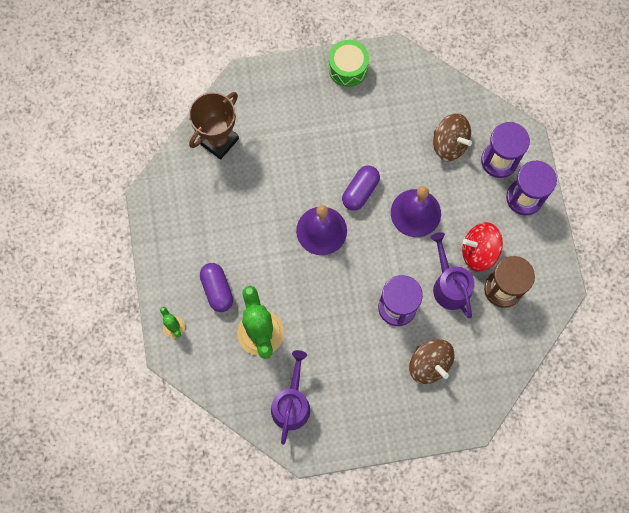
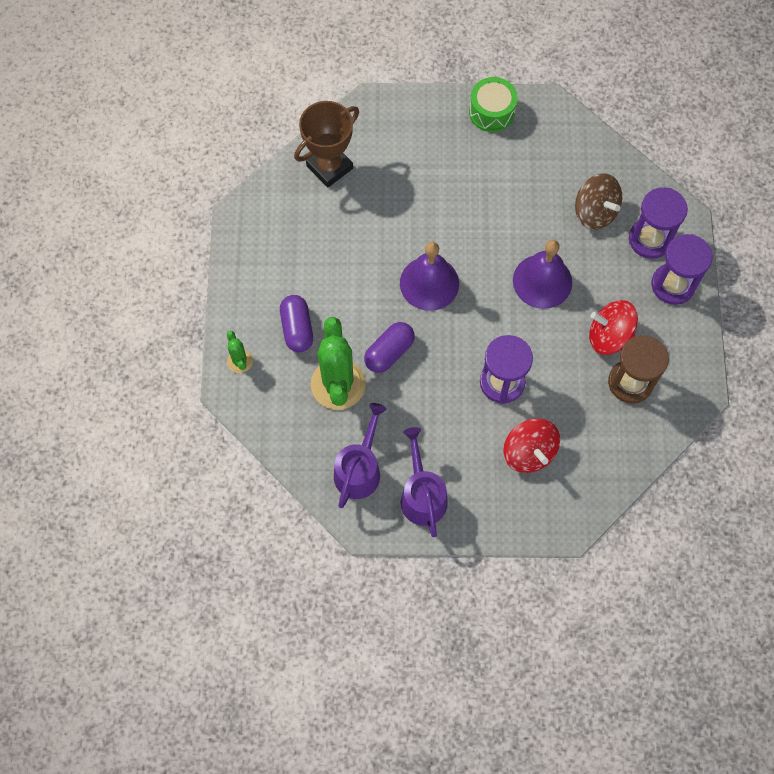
camera: 10 degrees right, 5 degrees down
(360, 191) = (482, 247): purple capsule -> purple capsule (389, 352)
(429, 364) = (529, 452): brown spinning top -> red spinning top
(449, 285) = (568, 368): purple watering can -> purple watering can (422, 495)

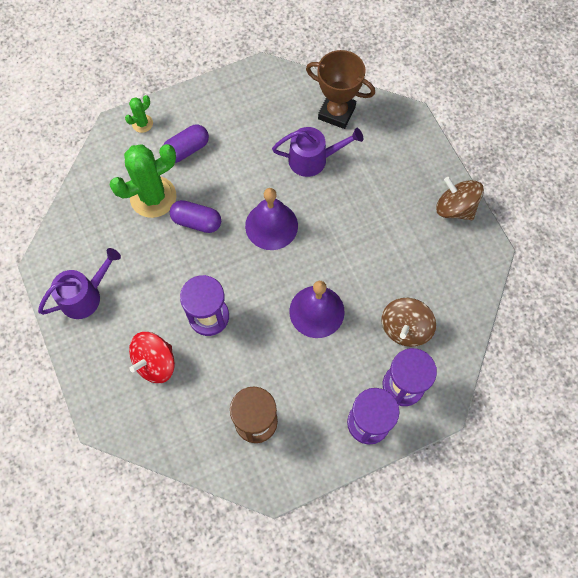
camera: 65 degrees right, 0 degrees up
(359, 469) = (88, 241): purple watering can -> purple watering can (313, 159)
(491, 112) = (455, 208): green drum -> brown spinning top
(609, 336) = (291, 386): red spinning top -> none

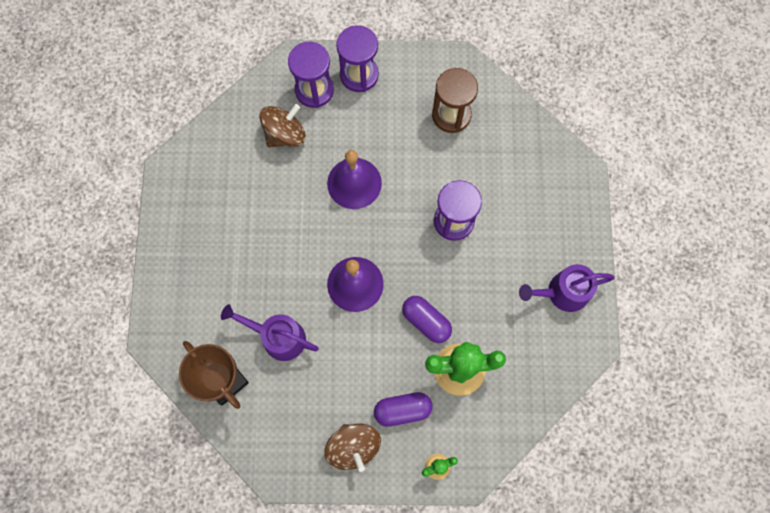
camera: 155 degrees left, 5 degrees up
(155, 362) = (518, 201): red spinning top -> none
(455, 208) = (172, 222): brown spinning top -> brown spinning top (353, 447)

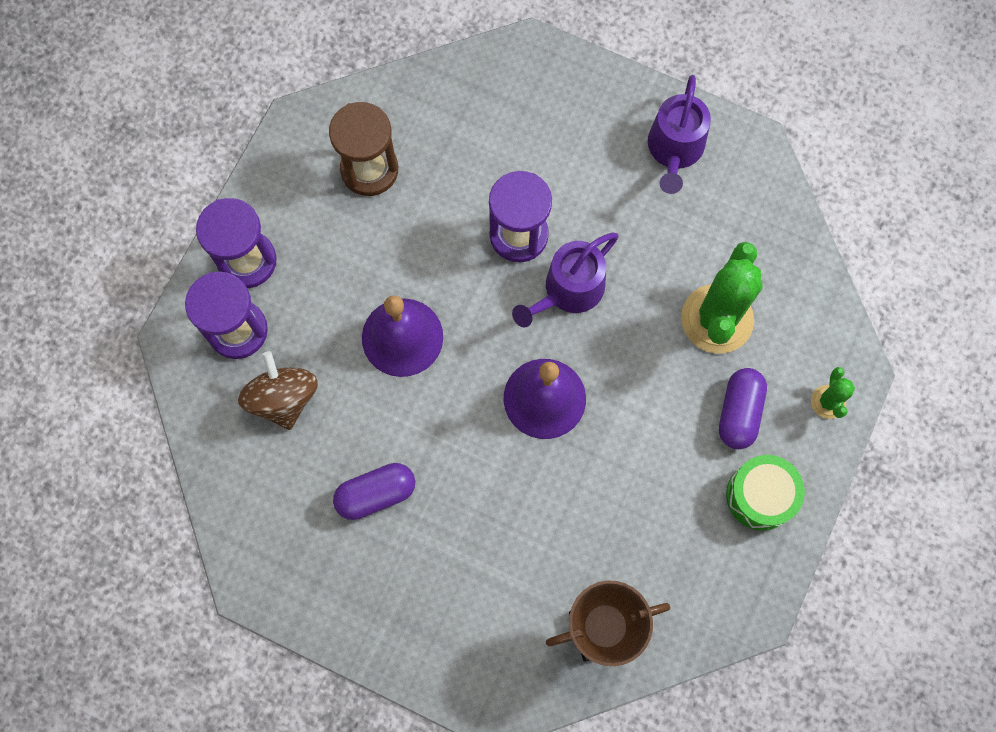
camera: 65 degrees left, 0 degrees up
(278, 337) = (571, 531): purple watering can -> purple watering can (568, 290)
(353, 447) = (760, 496): brown spinning top -> green drum
(426, 321) = (636, 331): purple capsule -> purple capsule (376, 494)

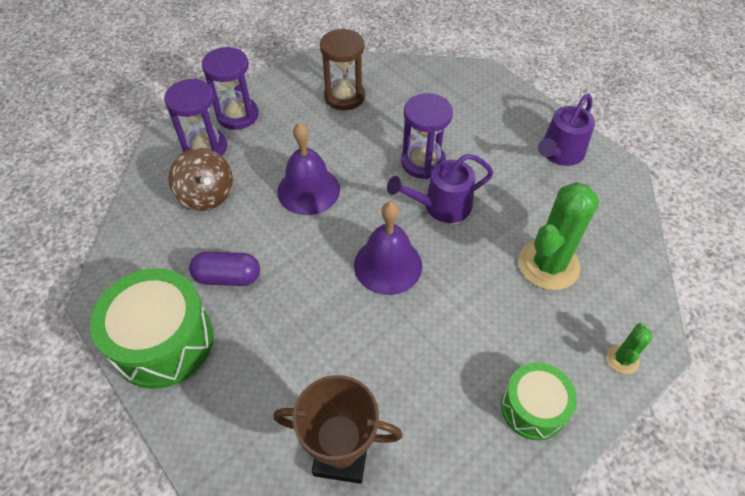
camera: 25 degrees right, 20 degrees down
(283, 398) = (206, 195): brown spinning top -> brown spinning top turned 135 degrees clockwise
(353, 600) = (163, 341): none -> green drum
(739, 412) = (540, 336): purple capsule -> none

